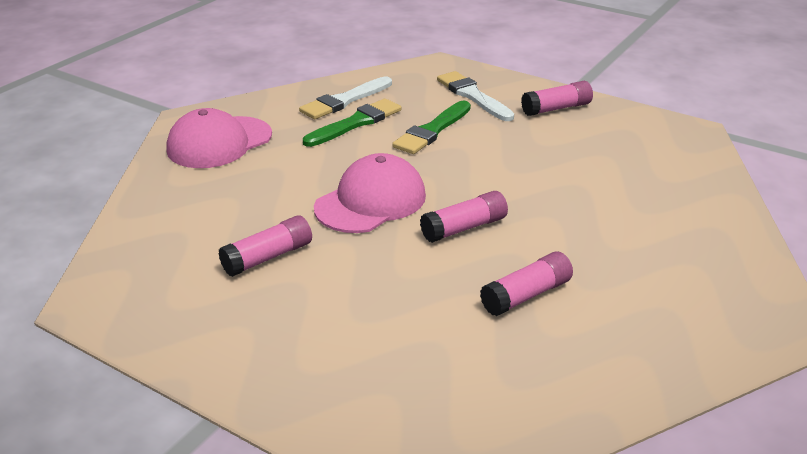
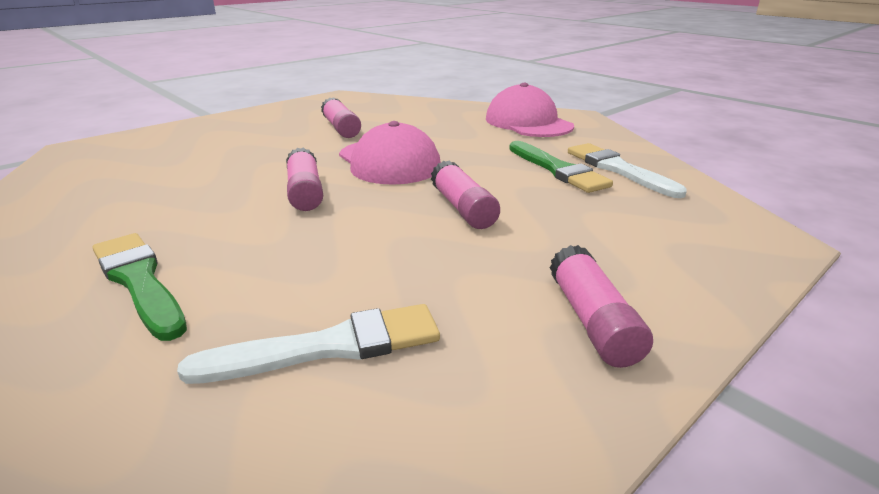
camera: 105 degrees right, 5 degrees down
(432, 131) = (528, 205): green brush -> green brush (139, 281)
(473, 96) = (643, 248): white brush -> white brush (329, 347)
(526, 295) = (171, 202): pink glue stick -> pink glue stick (463, 208)

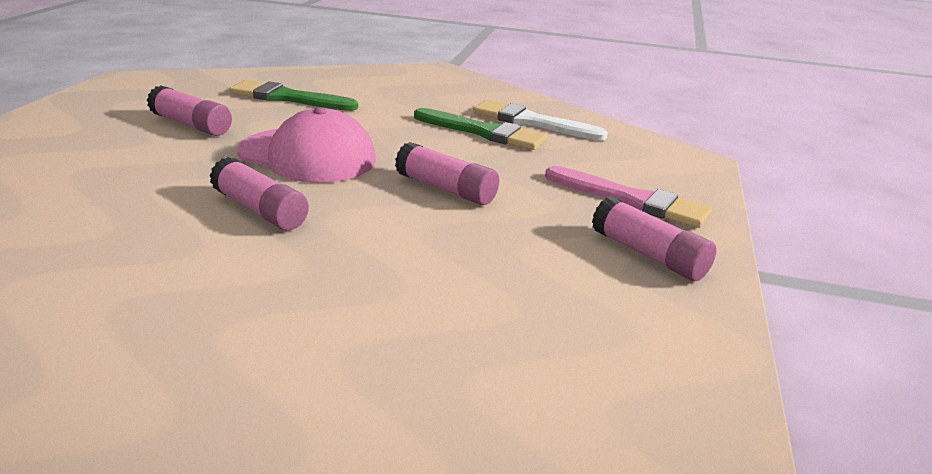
camera: 35 degrees left, 0 degrees up
(139, 281) = (210, 352): green brush -> green brush (288, 98)
(329, 347) = (490, 340): white brush -> none
(528, 122) = (398, 85): pink cap -> none
(640, 261) = (631, 200): none -> pink brush

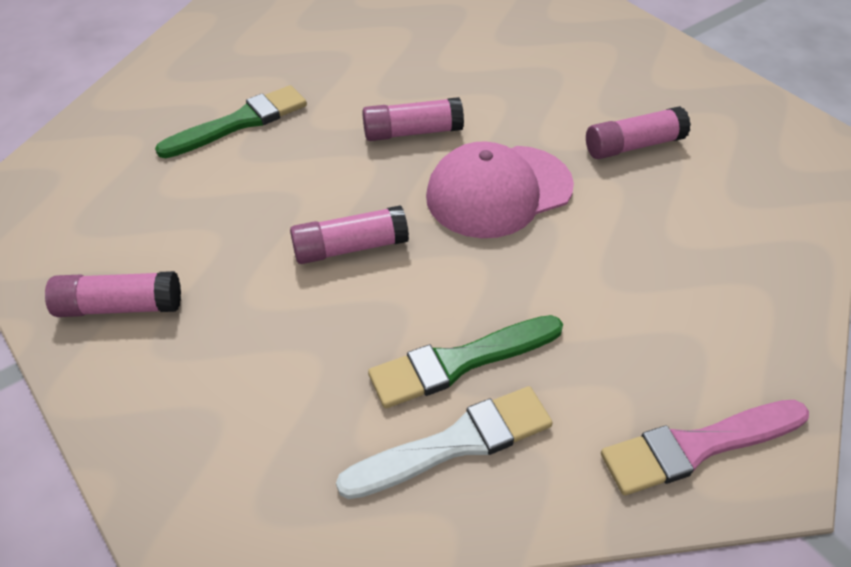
camera: 130 degrees right, 20 degrees up
(288, 98) = (689, 238): green brush -> green brush (240, 122)
(631, 200) = (194, 374): pink brush -> pink brush (697, 446)

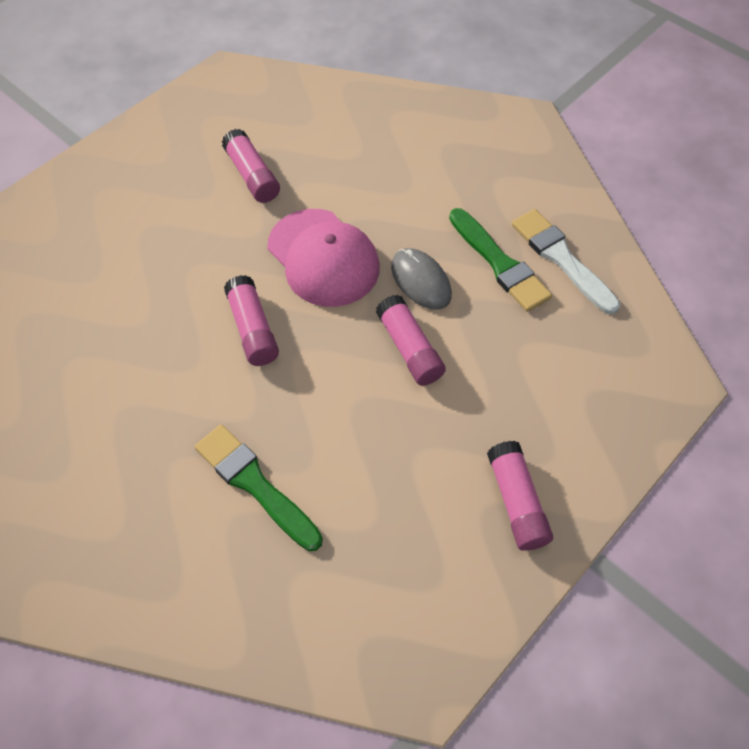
camera: 100 degrees left, 10 degrees up
(446, 272) = (421, 281): none -> grey mouse
(697, 446) = (523, 148): pink brush -> none

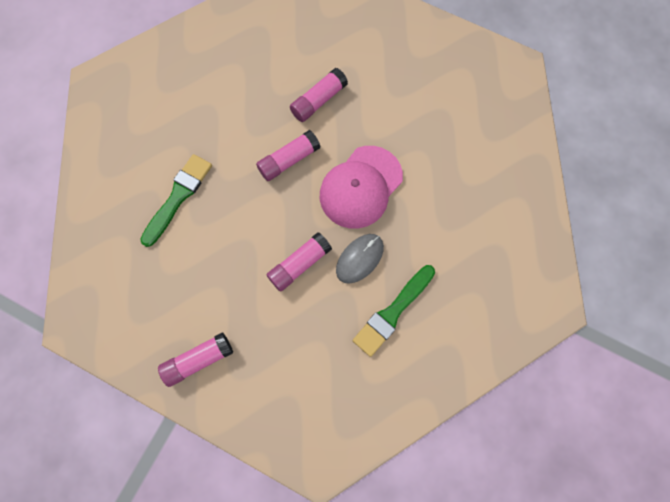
camera: 75 degrees right, 15 degrees up
(252, 176) = (421, 118): pink glue stick -> pink glue stick (318, 101)
(561, 258) = (412, 359): white brush -> none

